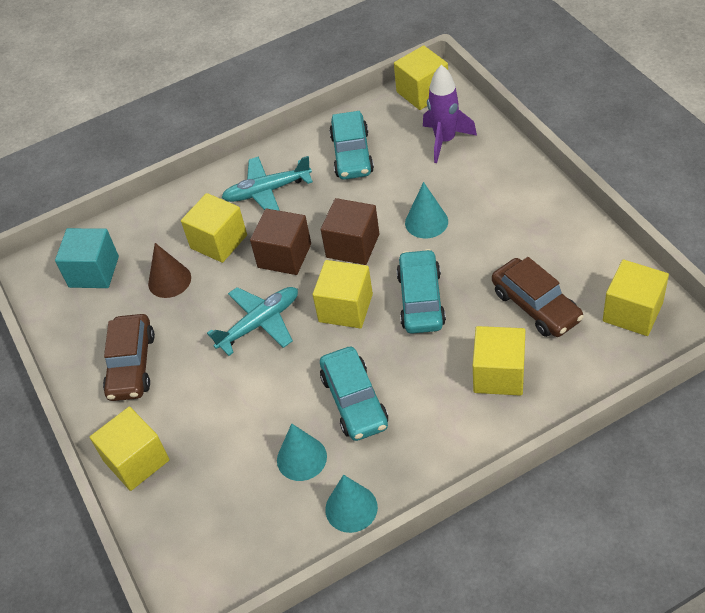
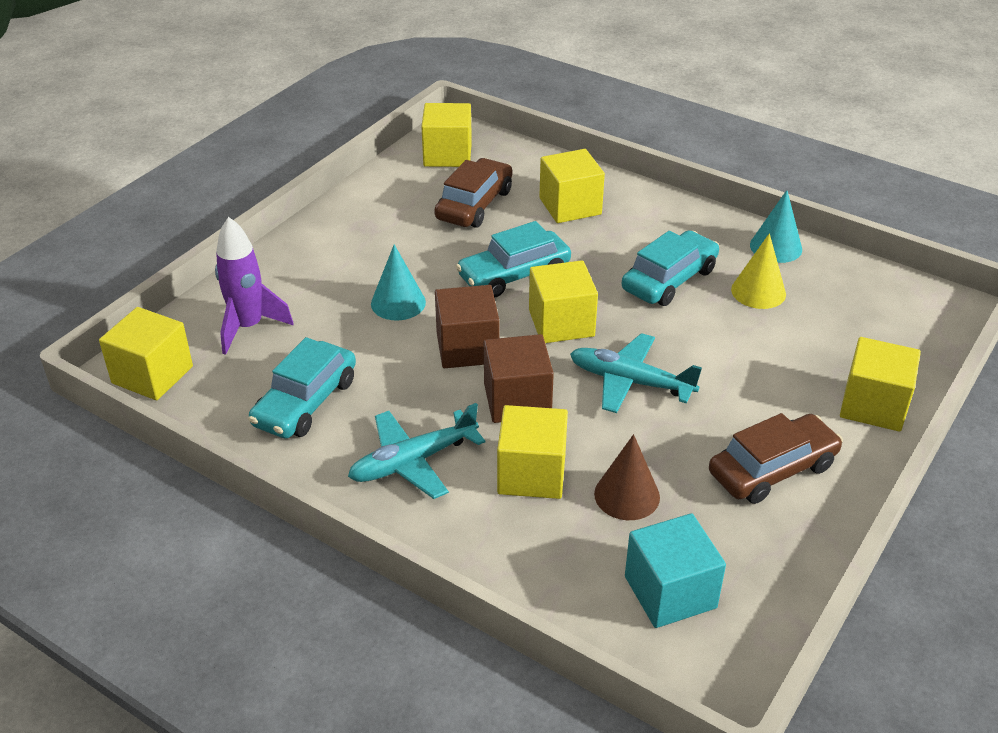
camera: 125 degrees left, 10 degrees down
(267, 191) = (413, 461): turquoise plane -> turquoise plane turned 105 degrees clockwise
(301, 458) = (758, 291): turquoise cone -> yellow cone
(352, 154) = (305, 402): turquoise car -> turquoise car turned 150 degrees clockwise

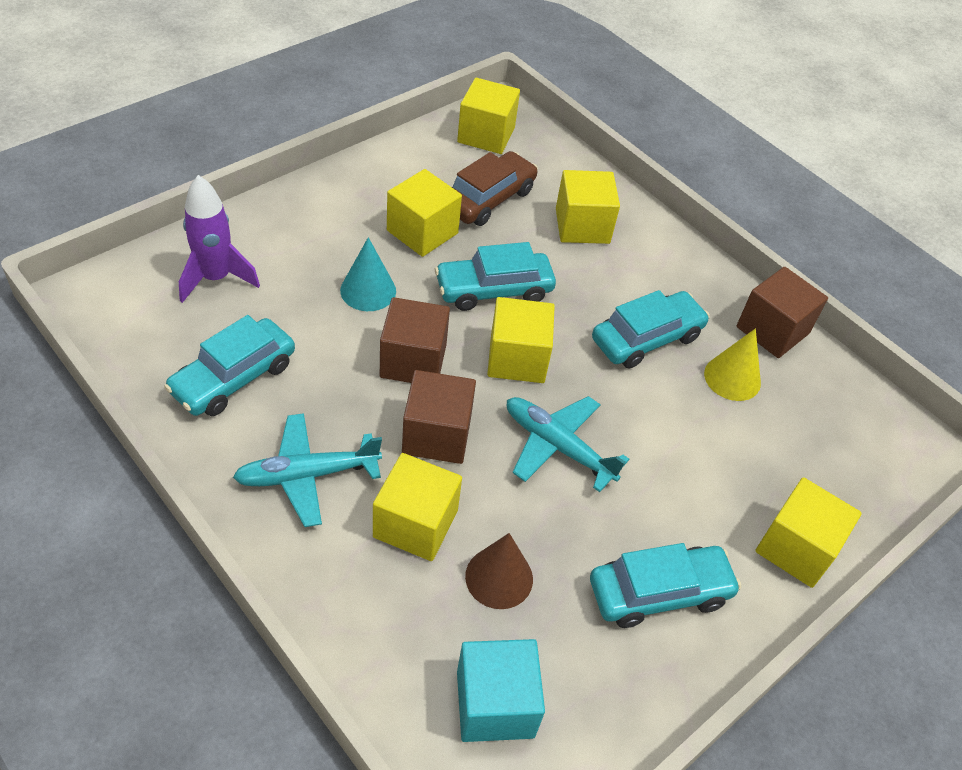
camera: 10 degrees right, 10 degrees up
(152, 375) = (106, 306): yellow cube -> yellow cube (422, 232)
(772, 469) = (659, 593): brown car -> turquoise car
(776, 247) = (772, 330): turquoise cone -> brown cube

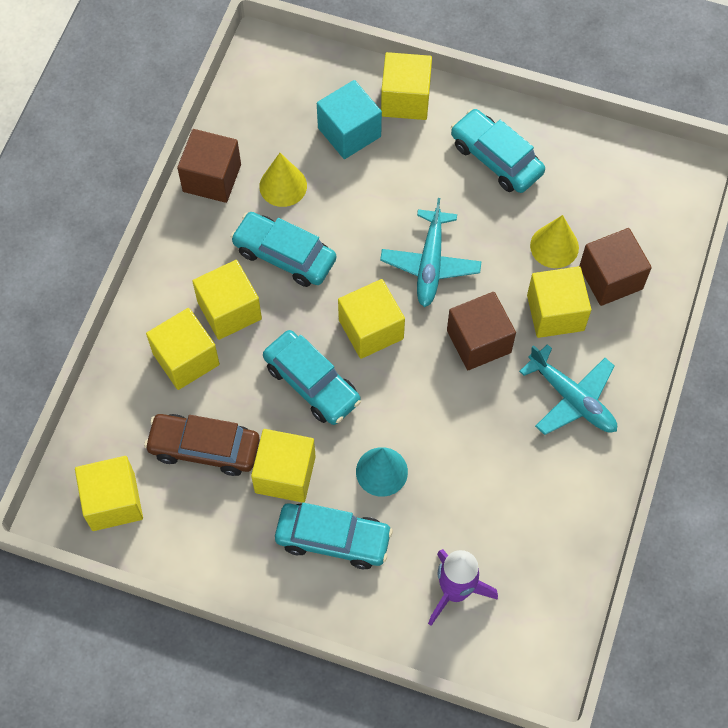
camera: 115 degrees left, 15 degrees up
(233, 378) = (535, 503): turquoise car -> turquoise car (333, 539)
(413, 361) = (426, 395): brown cube -> brown cube (610, 278)
(495, 704) = (631, 207): turquoise cube -> turquoise cube (349, 132)
(499, 577) = (554, 246): brown cone -> yellow cone
(612, 273) = (229, 310): none -> yellow cube

